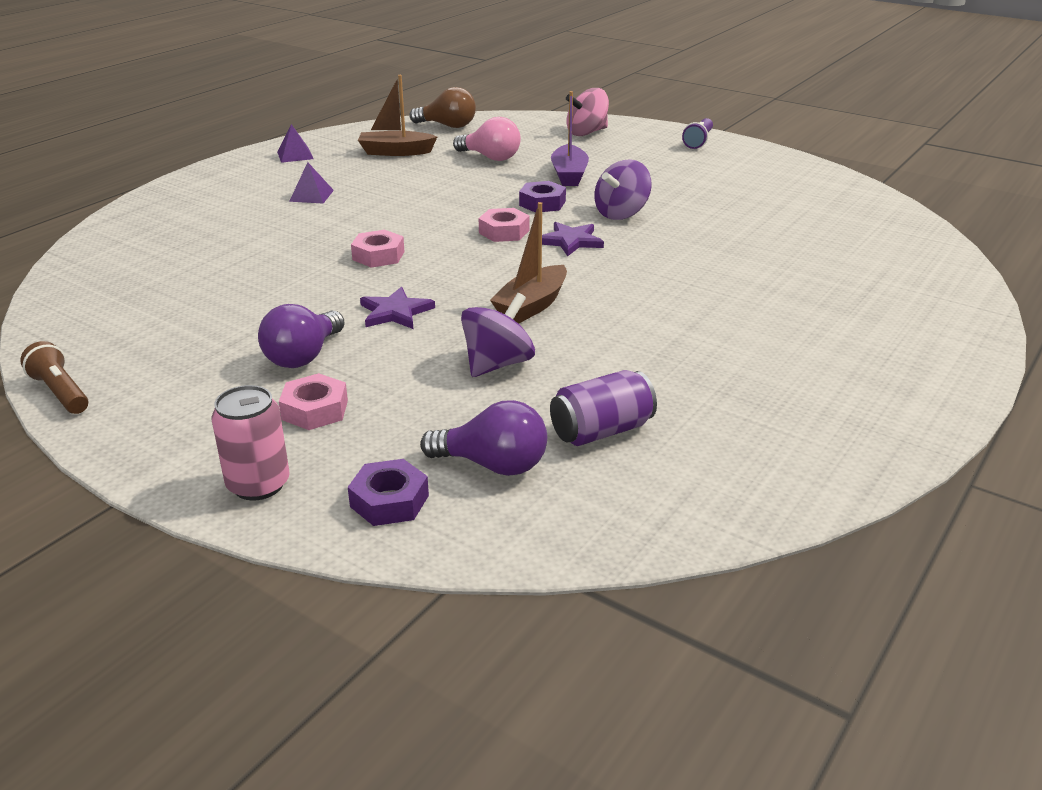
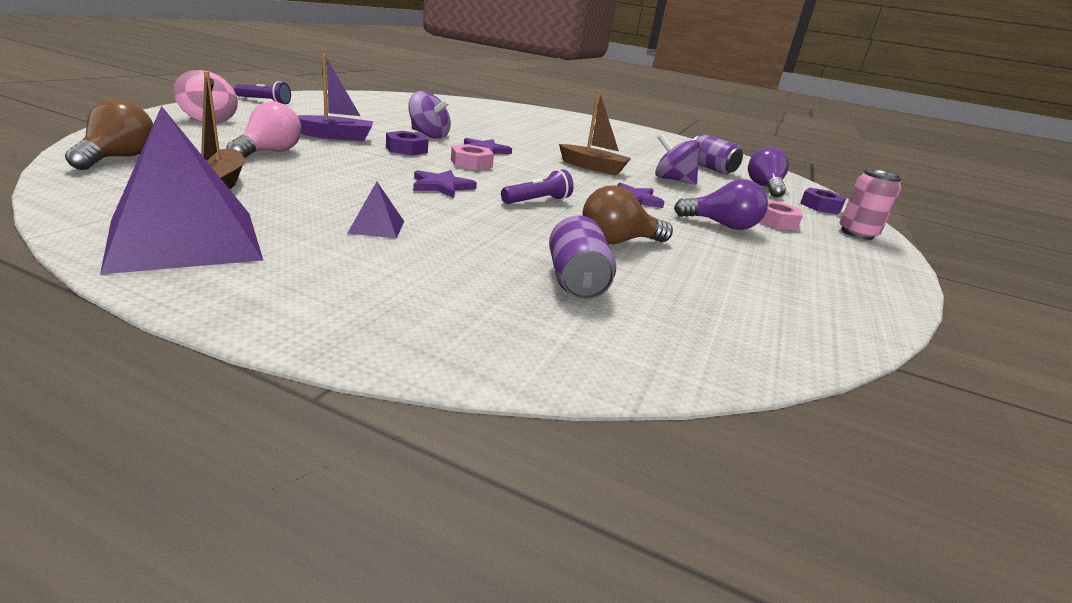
camera: 105 degrees left, 5 degrees down
(60, 392) = (886, 312): brown flashlight -> none
(195, 253) = (576, 281): none -> purple can
(266, 281) = (617, 241): none -> brown light bulb
(295, 155) = (184, 239): purple pyramid -> purple pyramid, size x2.34
(378, 256) = (537, 201): pink nut -> purple flashlight
(415, 216) = (441, 186): none -> purple star

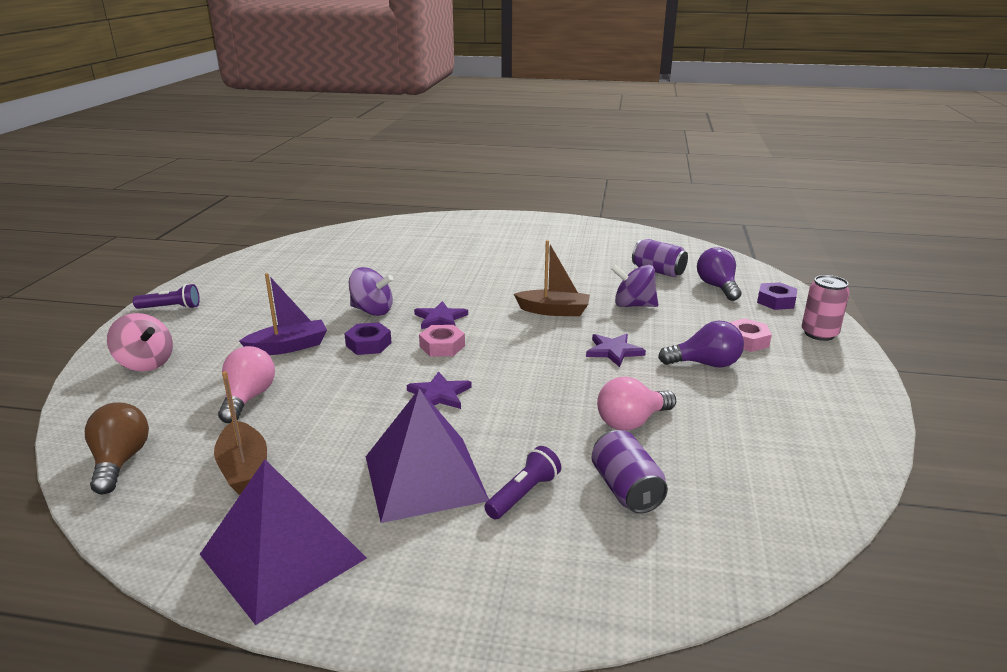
camera: 10 degrees left, 0 degrees up
(376, 227) = (425, 477): purple pyramid -> purple pyramid, size x2.34
(537, 201) = (534, 386): purple flashlight -> purple flashlight (523, 494)
(617, 241) = (631, 422): brown light bulb -> pink light bulb

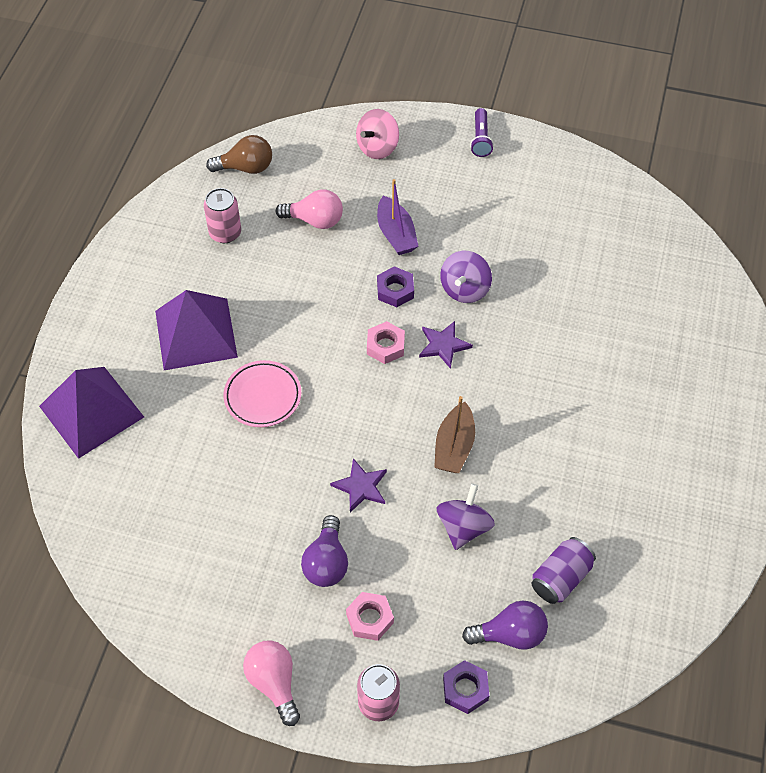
camera: 95 degrees right, 30 degrees up
(244, 469) = (225, 233): brown boat -> pink can
(283, 556) = (137, 265): purple pyramid -> purple pyramid (91, 411)
(439, 394) = (302, 343): purple star -> none
(518, 415) = (263, 396): none -> pink plate
(523, 494) = (166, 391): purple flashlight -> none
(626, 489) = (157, 454): purple can -> none
(631, 422) = (240, 476): pink light bulb -> pink light bulb (274, 683)

